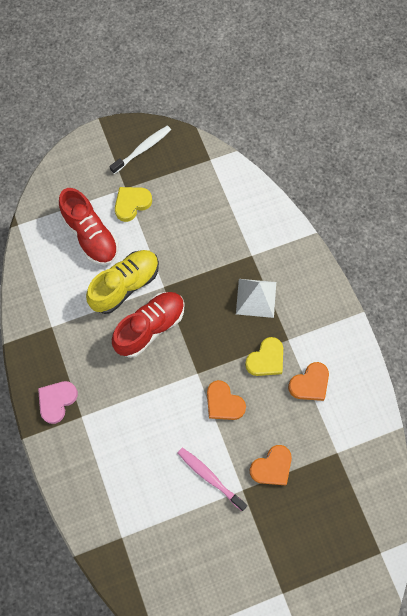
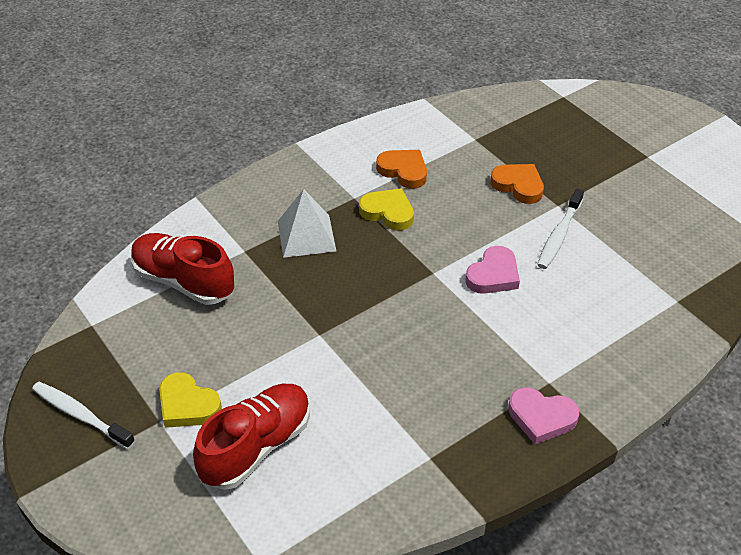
camera: 105 degrees left, 25 degrees down
(125, 285) = (331, 380): yellow shoe -> none
(150, 327) = (387, 335): red shoe -> red shoe (184, 281)
(183, 414) = (493, 275): none -> pink heart
(210, 477) = (559, 235): pink toothbrush -> white toothbrush
(223, 403) = (461, 240): orange heart -> none

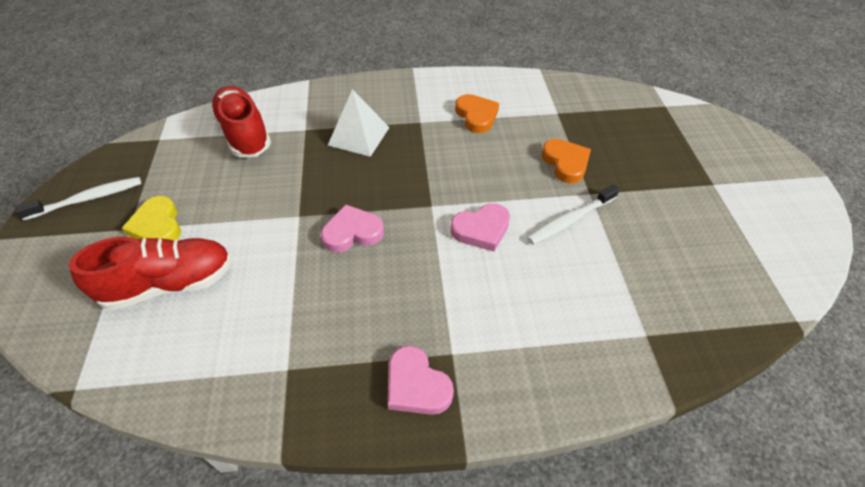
camera: 30 degrees right, 5 degrees up
(81, 415) = (87, 199): white toothbrush -> white toothbrush turned 90 degrees clockwise
(384, 327) = (352, 232): none -> pink heart
(388, 212) = (436, 143): yellow heart -> none

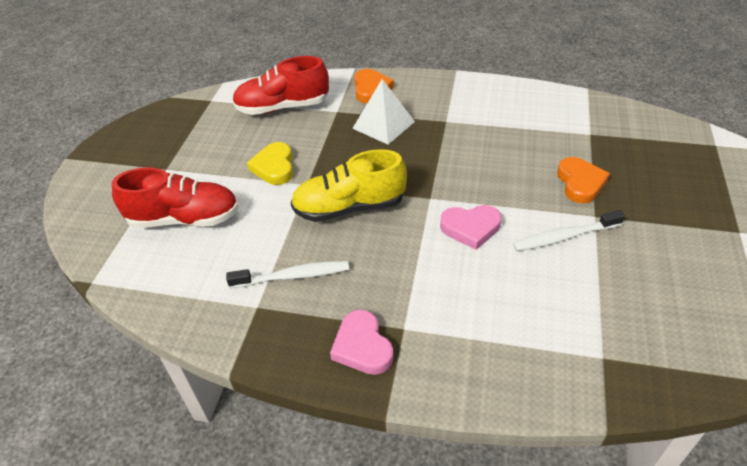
camera: 20 degrees right, 5 degrees down
(87, 199) = (141, 139): white toothbrush -> white toothbrush (292, 276)
(157, 226) = (189, 171): yellow heart -> yellow heart (274, 167)
(244, 134) = (282, 107): red shoe -> red shoe turned 90 degrees counterclockwise
(352, 232) = (349, 207): pink heart -> yellow shoe
(476, 116) = (504, 124): orange heart -> orange heart (371, 89)

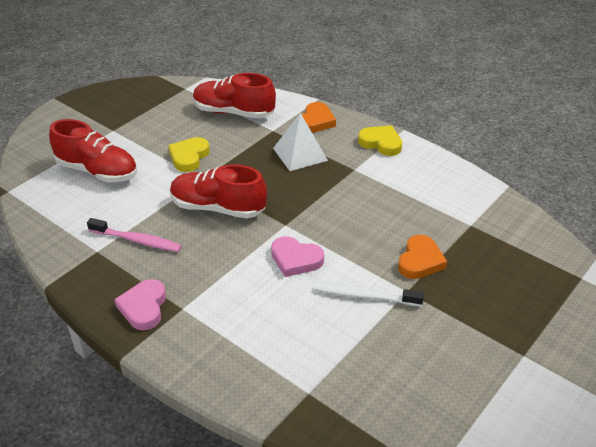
camera: 25 degrees right, 5 degrees down
(292, 276) = (137, 240): white toothbrush -> pink toothbrush
(349, 207) = (218, 208): yellow shoe -> red shoe
(448, 89) = (381, 143): none -> yellow heart

